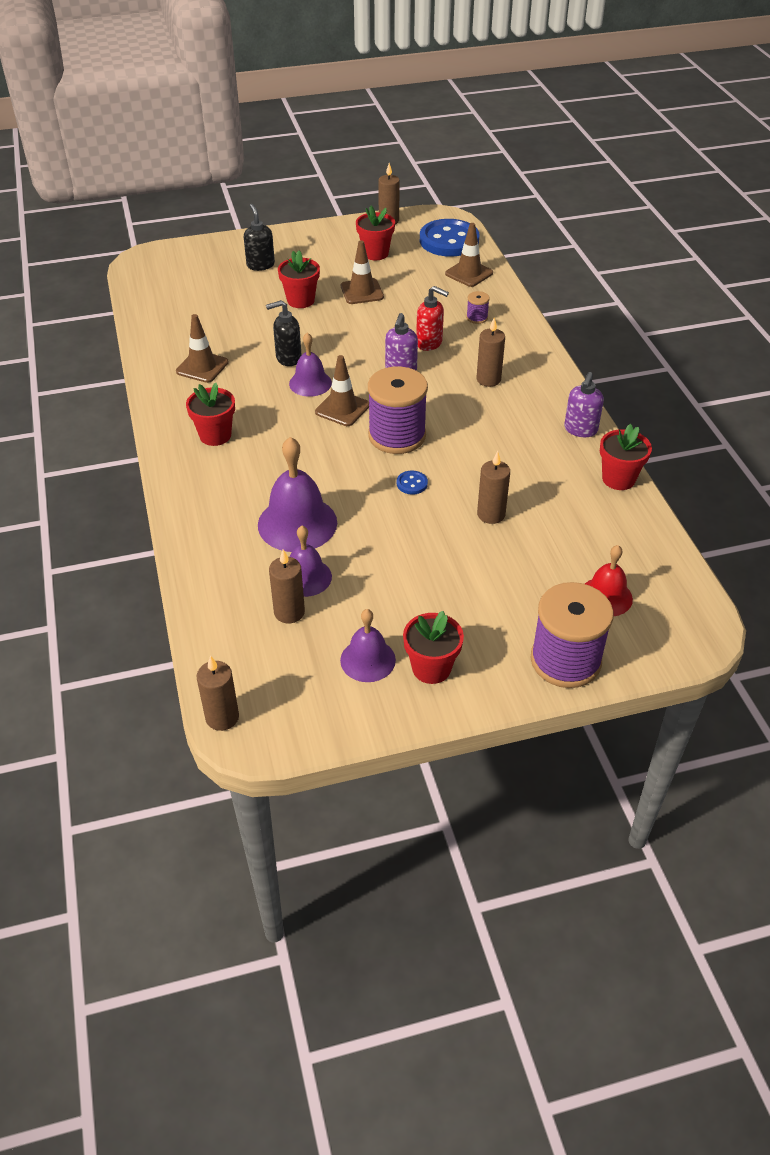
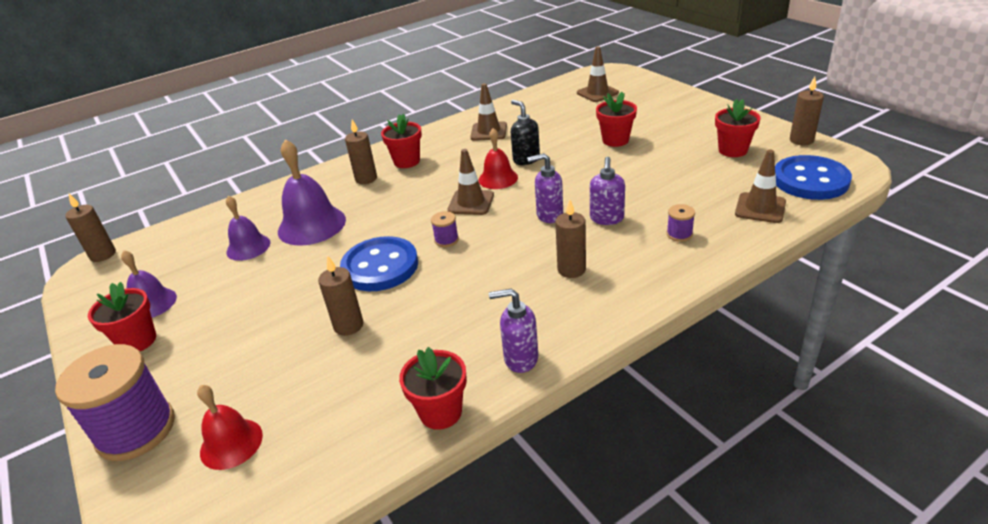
camera: 75 degrees right, 10 degrees down
(260, 265) = (650, 110): black soap dispenser -> none
(289, 612) = (208, 251): brown candle -> brown candle (366, 179)
(310, 383) = (498, 178): purple bell -> red bell
(362, 292) = (659, 162): brown traffic cone -> brown traffic cone (597, 93)
(397, 436) = (446, 240): purple spool -> purple spool, size x0.42
(412, 483) = (380, 266): blue button -> blue button, size x2.49
(429, 343) = (606, 219): red soap dispenser -> purple soap dispenser

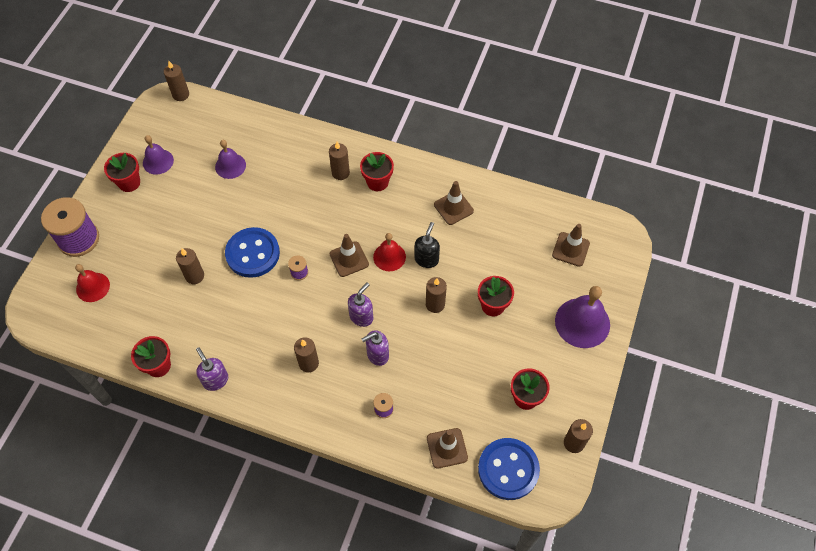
camera: 50 degrees right, 25 degrees up
(311, 225) = (271, 182): purple bell -> purple bell (582, 322)
(549, 215) = (361, 317): purple soap dispenser -> purple soap dispenser turned 75 degrees clockwise
(581, 168) = (435, 304): none -> brown candle

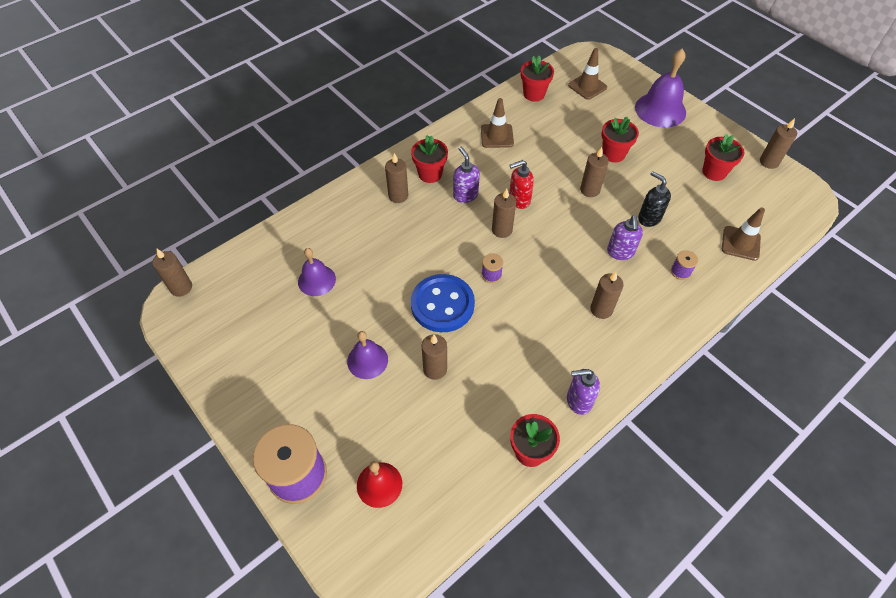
camera: 60 degrees left, 5 degrees down
(129, 183) = (259, 387): red flower pot -> red flower pot (534, 94)
(158, 161) = (254, 345): purple bell -> purple bell (367, 360)
(349, 259) = (502, 230): brown traffic cone -> brown candle
(361, 317) = (572, 247): purple soap dispenser -> purple soap dispenser (465, 195)
(389, 257) = (519, 200): red bell -> red soap dispenser
(426, 259) = (539, 176): black soap dispenser -> black soap dispenser (649, 218)
(508, 469) = (777, 212): blue button -> none

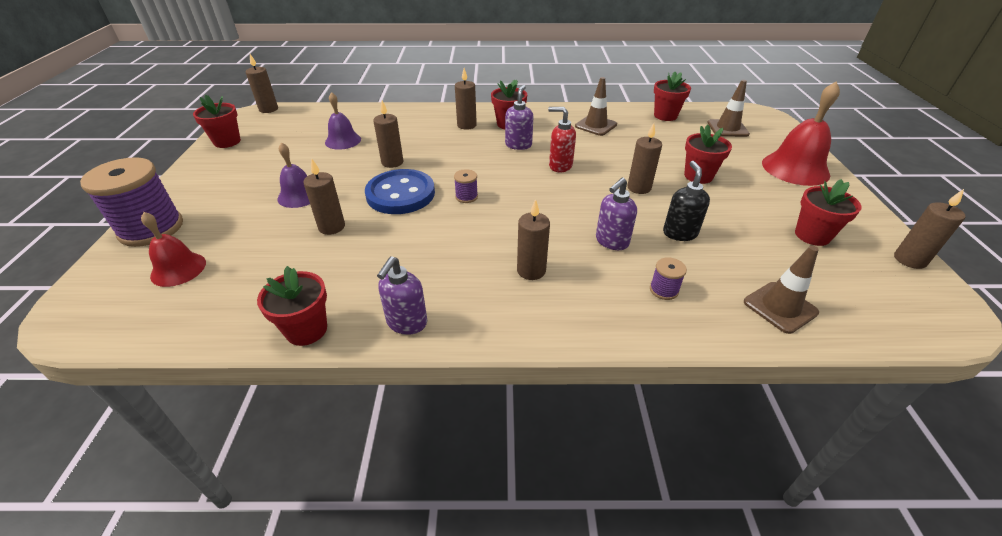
camera: 40 degrees right, 15 degrees down
(207, 352) = (227, 142): none -> red flower pot
(502, 230) = (517, 176): brown candle -> brown candle (392, 162)
(578, 400) = (406, 323): purple soap dispenser -> purple soap dispenser turned 105 degrees counterclockwise
(660, 110) = (795, 168): purple bell -> red bell

